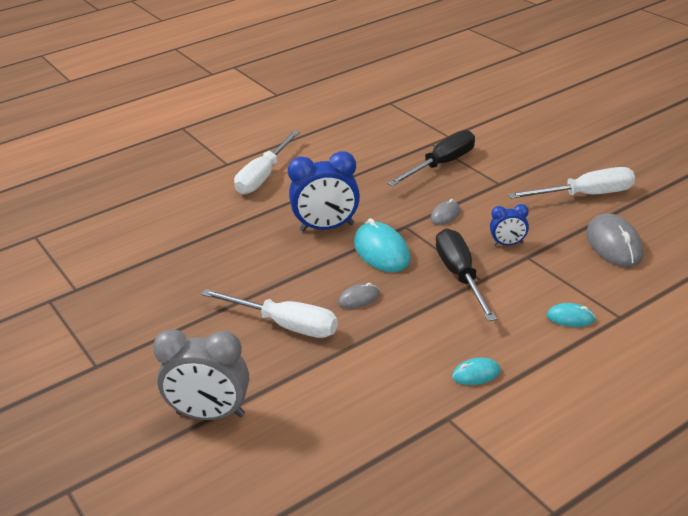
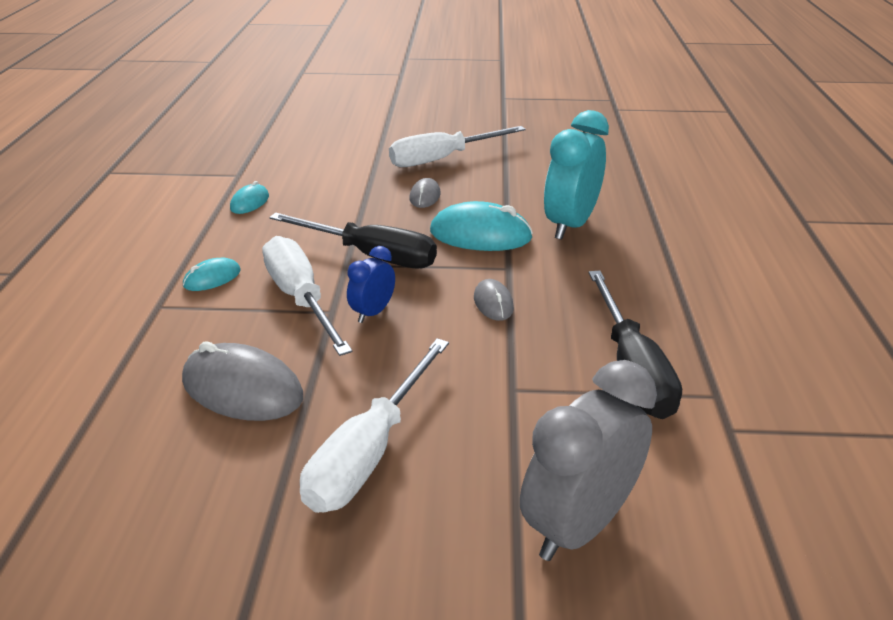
camera: 125 degrees right, 0 degrees up
(210, 414) = (392, 113): grey clock -> grey clock (578, 525)
(263, 176) = (742, 230): white screwdriver -> white screwdriver (301, 298)
(327, 227) = (570, 225): blue clock -> turquoise clock

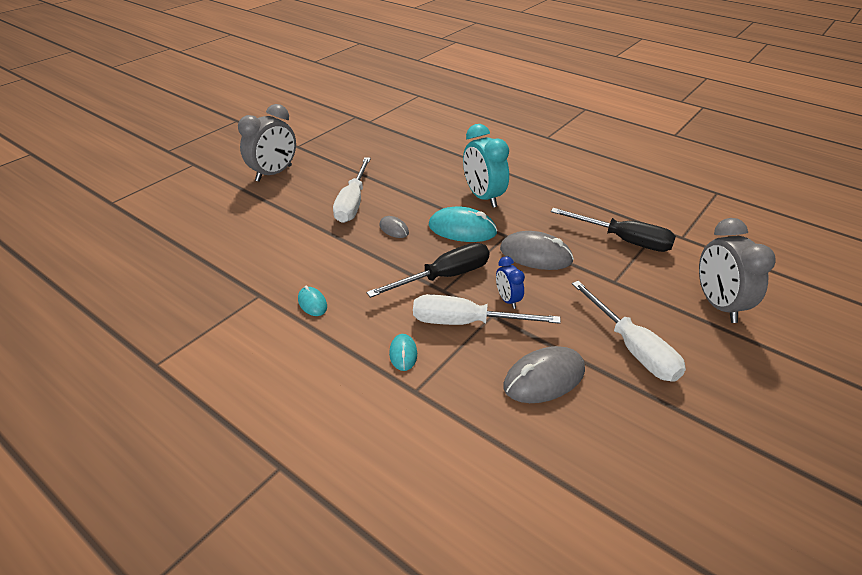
camera: 55 degrees left, 5 degrees up
(437, 107) = (274, 173): none -> grey clock
(480, 235) = (462, 229): turquoise mouse -> turquoise mouse turned 60 degrees clockwise
(493, 303) = (535, 255): grey mouse -> grey mouse, size x1.88

